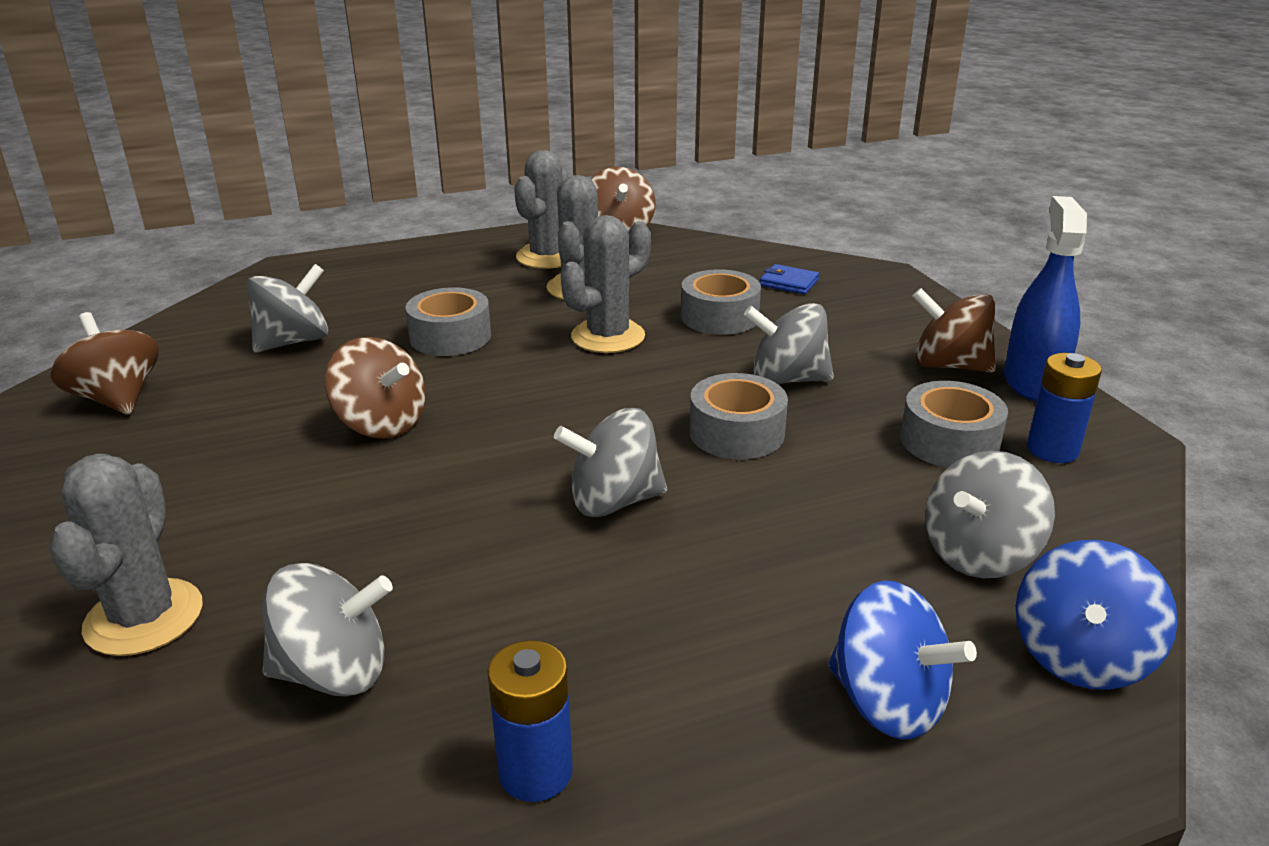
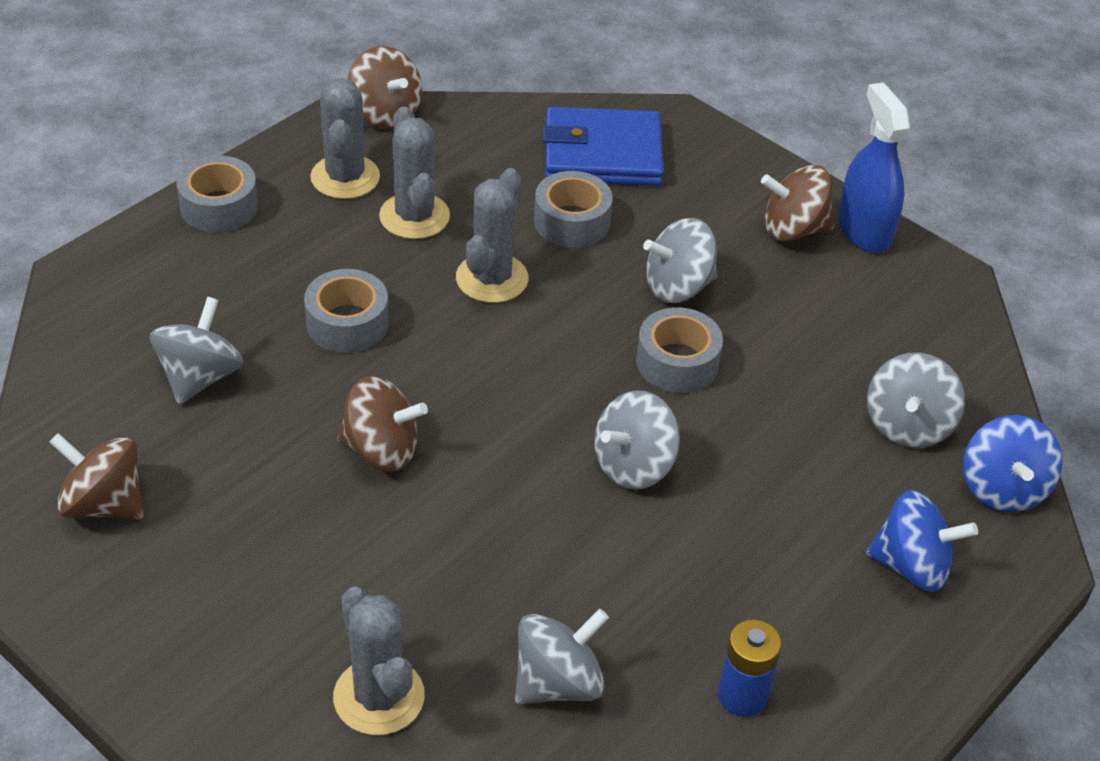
camera: 30 degrees left, 15 degrees up
(789, 283) = (602, 154): blue wallet -> blue wallet, size x2.36
(949, 441) = (836, 319): grey tape -> grey tape (219, 206)
(1052, 450) = (910, 305): blue battery -> none

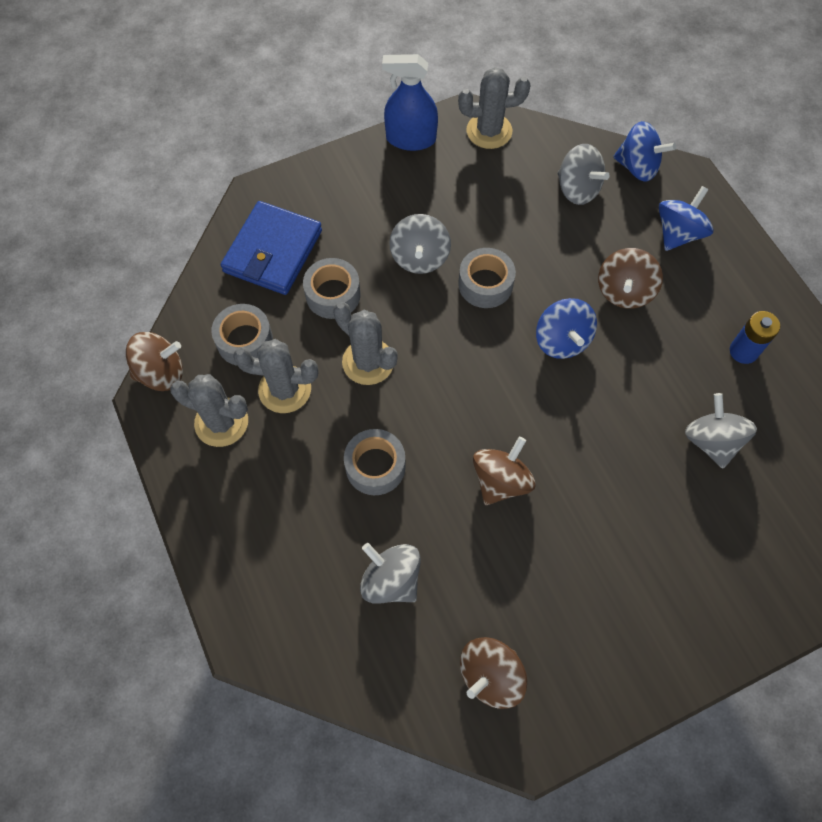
camera: 65 degrees left, 20 degrees up
(219, 206) = (214, 520): grey tape -> grey tape (245, 341)
(379, 697) = (697, 543): grey cactus -> grey cactus (489, 131)
(633, 465) = (562, 340): grey spinning top -> blue spinning top
(793, 229) = (394, 175): brown spinning top -> brown spinning top (624, 291)

